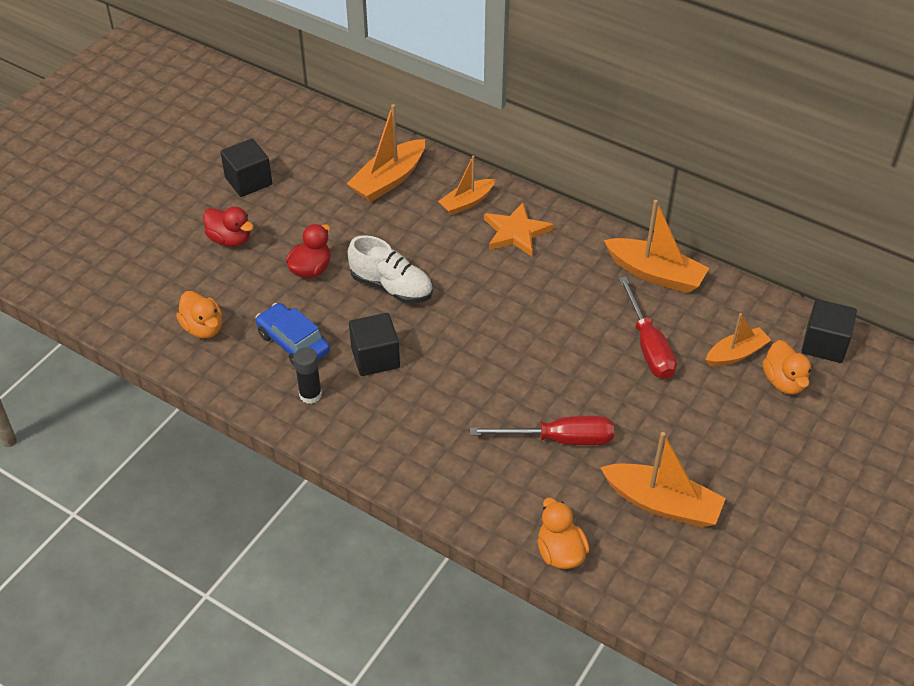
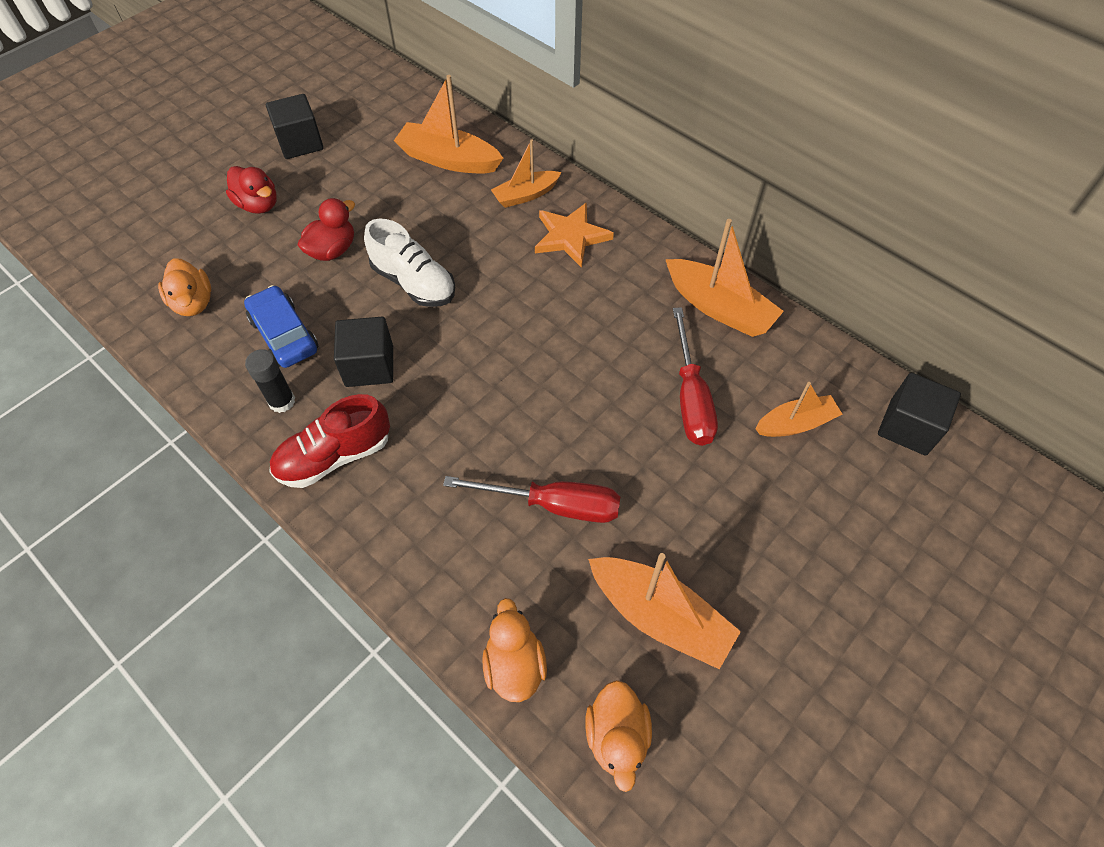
camera: 10 degrees right, 10 degrees up
(370, 429) = (335, 456): none -> red shoe
(389, 180) = (448, 159): orange boat -> orange boat turned 60 degrees clockwise
(784, 381) = (848, 470): orange duck -> orange duck (617, 737)

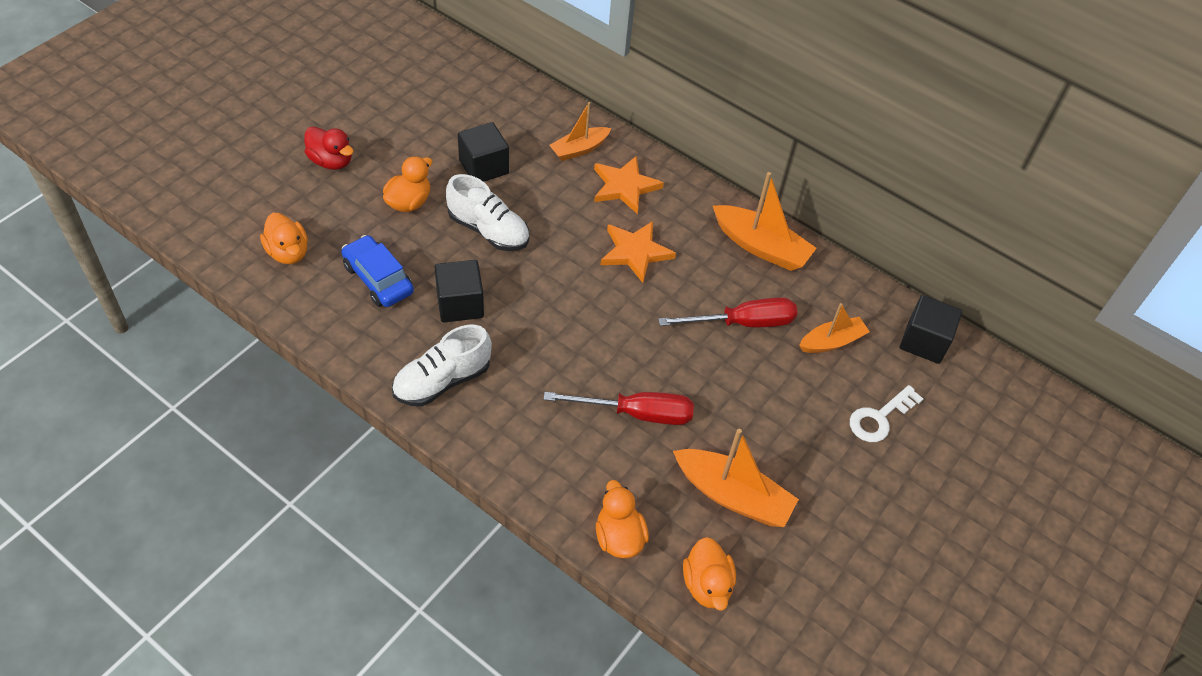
camera: 10 degrees left, 5 degrees down
(282, 401) = (387, 336): black glue stick -> none
(300, 143) = (360, 102): black cube -> black cube (483, 167)
(332, 250) = (409, 202): red duck -> orange duck
(335, 456) = (442, 381): red shoe -> white shoe
(448, 159) = (503, 116): orange boat -> none
(574, 311) = (635, 252): none -> orange star
(690, 397) = (743, 323): red screwdriver -> red screwdriver turned 90 degrees counterclockwise
(849, 522) = (879, 418): none -> white key

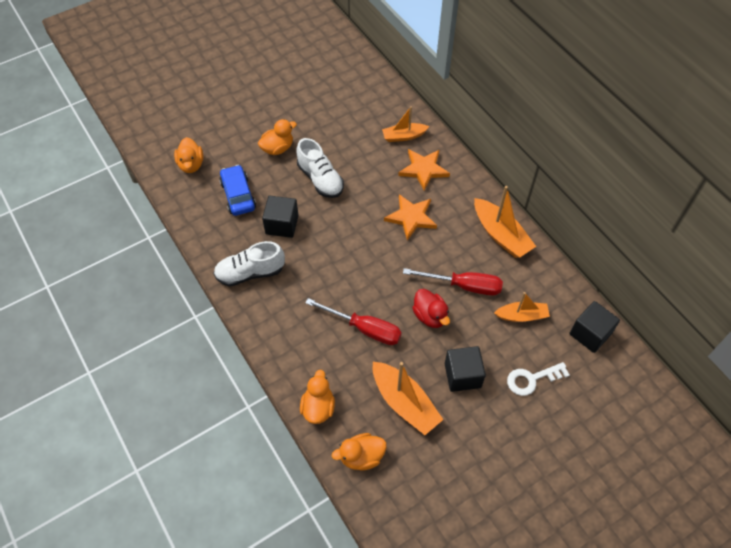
camera: 25 degrees right, 5 degrees up
(331, 161) = (241, 110): red duck -> red duck (430, 316)
(483, 167) = (335, 135): black cube -> black cube (462, 375)
(707, 585) = (361, 457): orange duck -> orange duck turned 60 degrees clockwise

